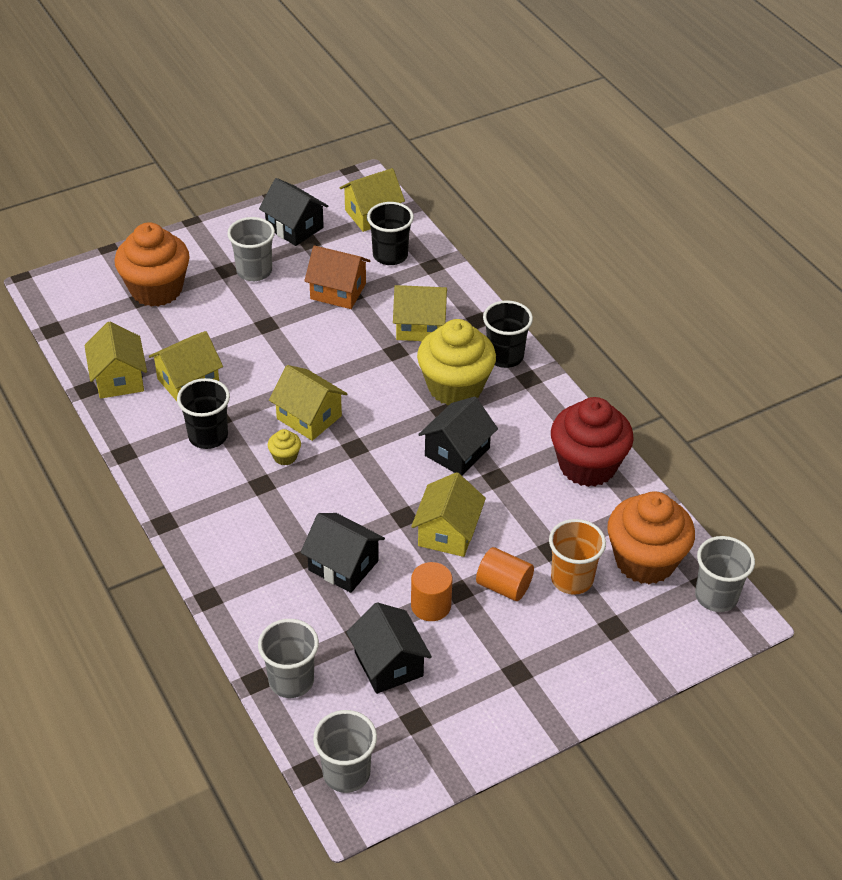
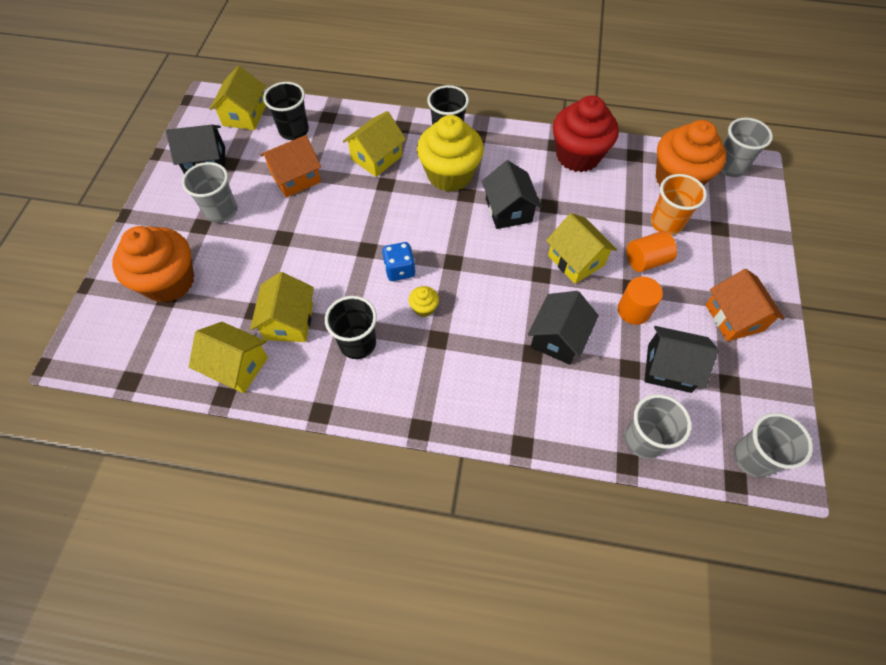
camera: 50 degrees left, 15 degrees up
(309, 417) = (399, 270): yellow house -> blue dice
(343, 565) = (558, 338): black house -> black house turned 45 degrees counterclockwise
(502, 689) = (734, 317): none -> orange house

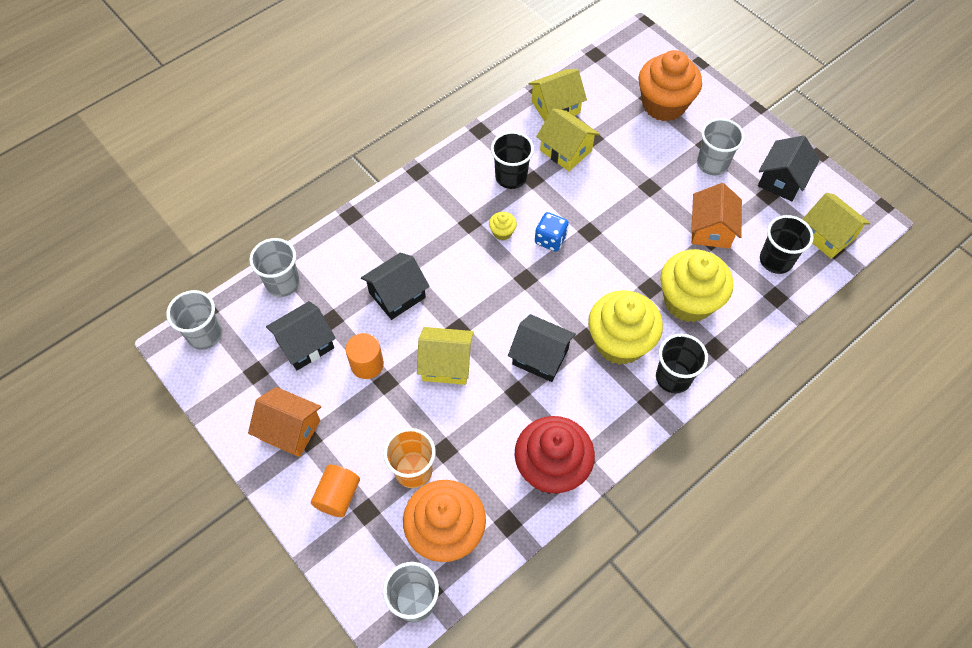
camera: 130 degrees right, 0 degrees up
(376, 157) = (688, 301): yellow house -> yellow cupcake
(558, 338) = (397, 295): black house -> black house turned 75 degrees clockwise
(646, 260) = (396, 416): orange cylinder -> orange cylinder (338, 496)

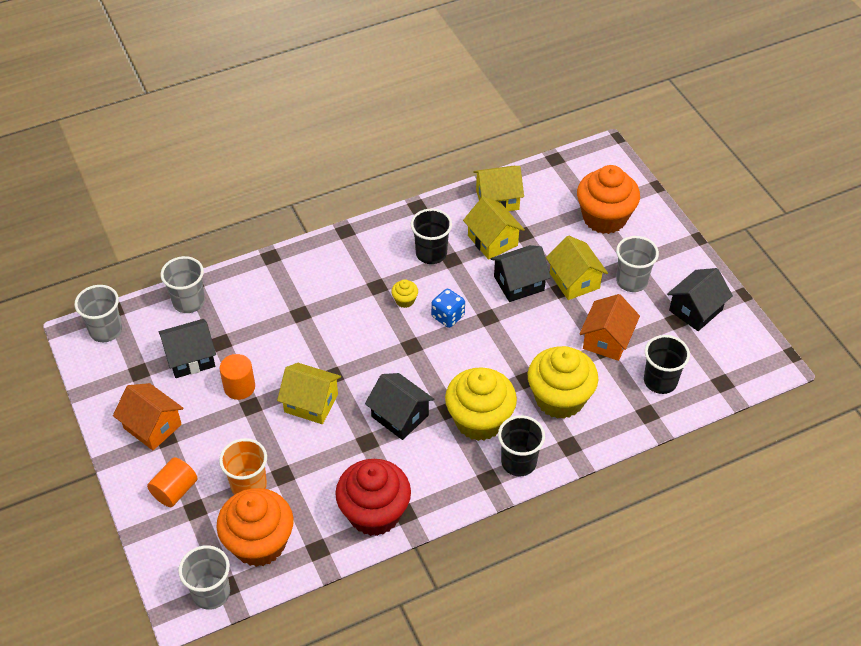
camera: 15 degrees right, 10 degrees down
(397, 295) = (288, 334): black house -> black house (519, 283)
(827, 235) = (721, 370): yellow house -> yellow house (574, 281)

